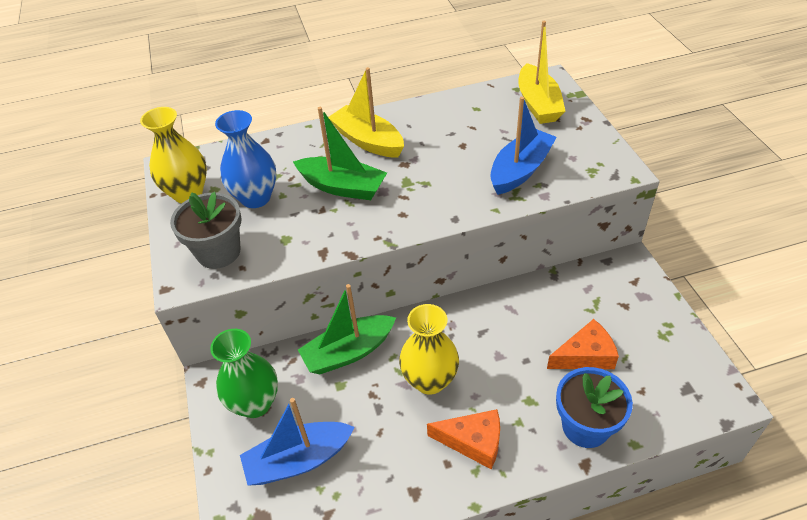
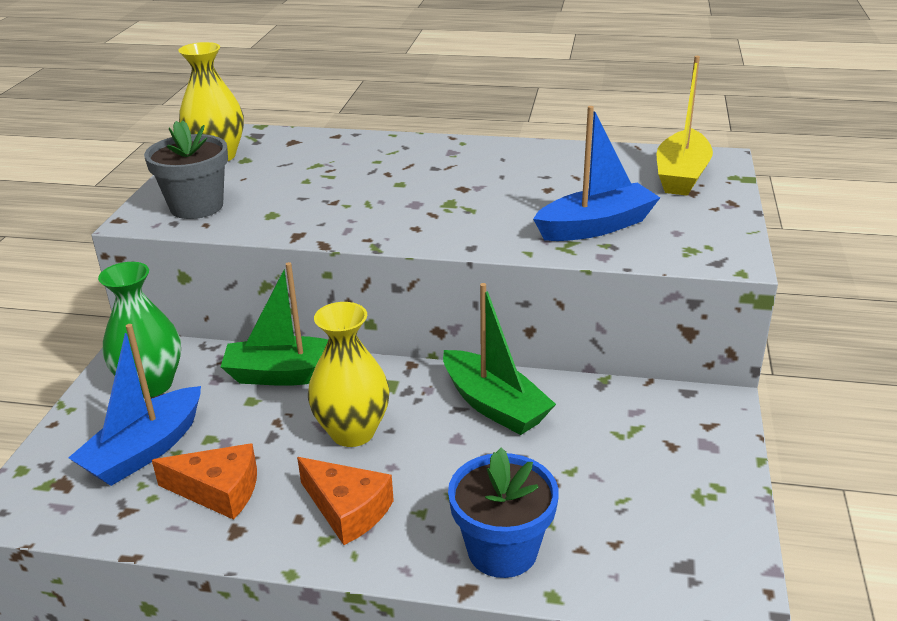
camera: 25 degrees right, 15 degrees down
(255, 198) = (277, 176): blue vase -> none
(298, 460) = (145, 450): blue boat -> blue boat turned 60 degrees counterclockwise
(343, 187) = (375, 190): green boat -> green boat (494, 405)
(368, 141) = (442, 160): yellow boat -> none
(585, 355) = (569, 478): orange cheese -> orange cheese (219, 491)

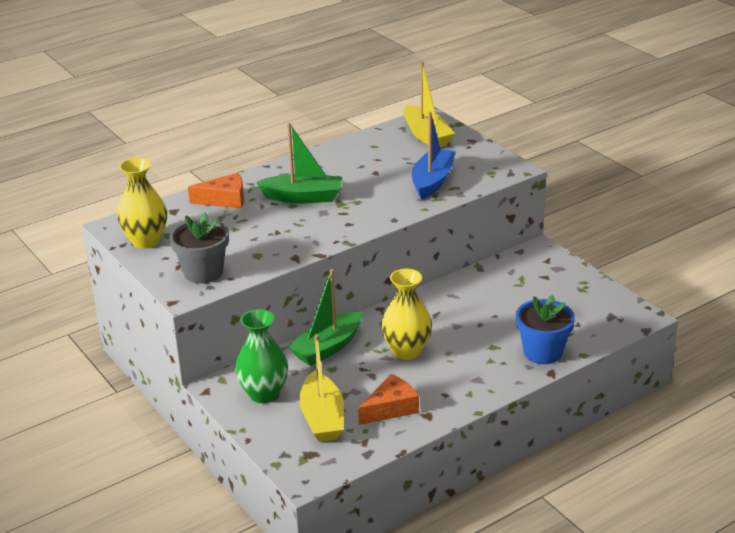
camera: 45 degrees left, 0 degrees up
(145, 450) = (322, 418): blue boat -> yellow boat
(347, 509) = (459, 378): orange cheese -> orange cheese (225, 200)
(494, 405) = (449, 303): green boat -> green boat (303, 197)

